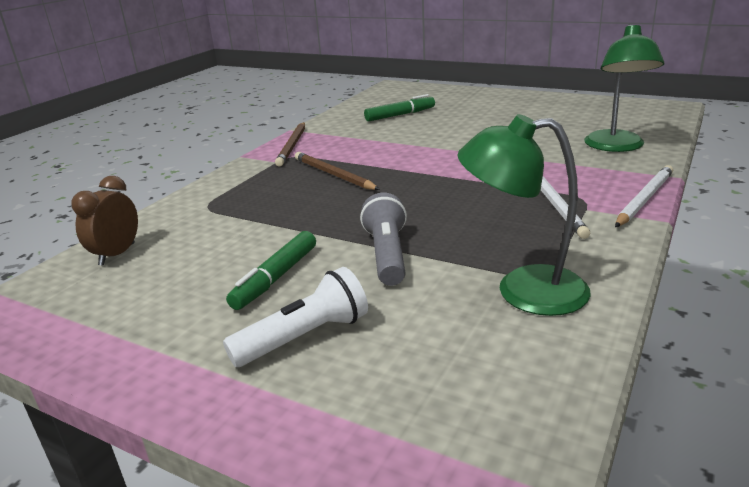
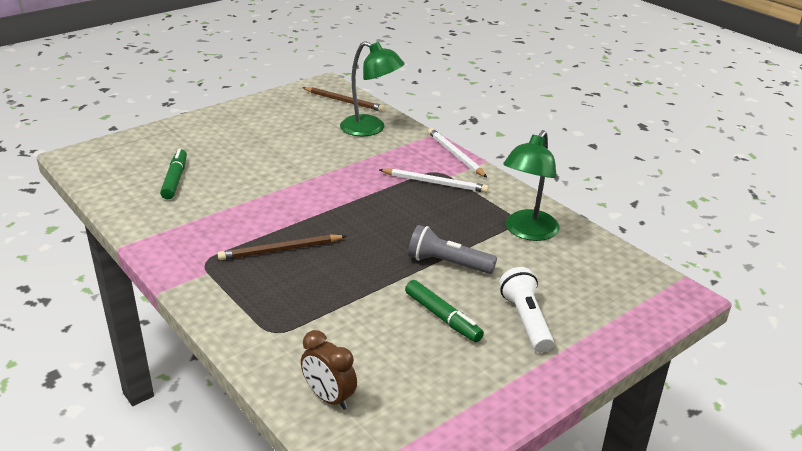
camera: 70 degrees left, 5 degrees up
(292, 146) = (175, 255): brown pencil -> brown pencil (344, 101)

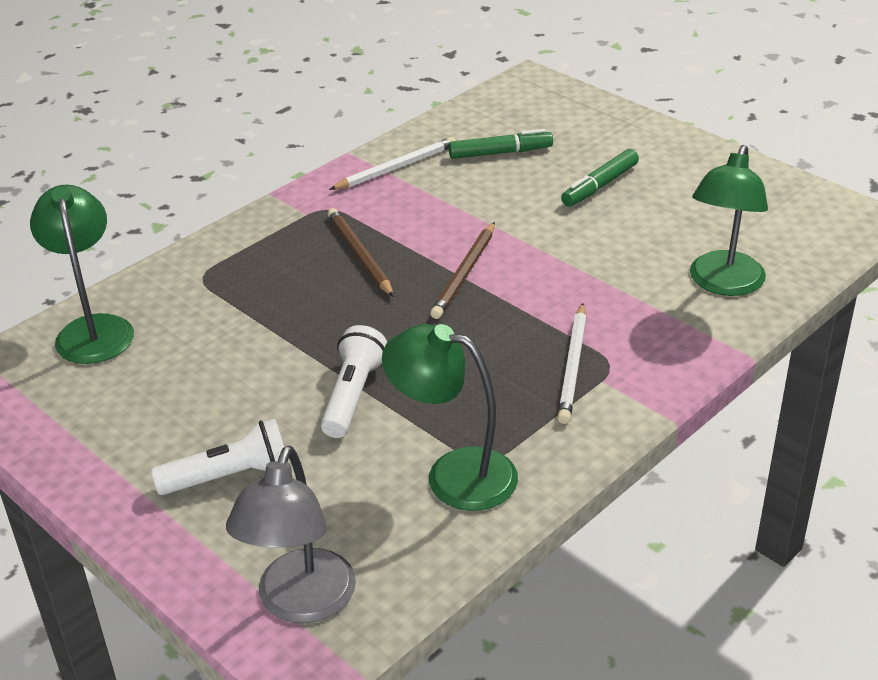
camera: 85 degrees right, 5 degrees up
(329, 397) = (93, 329): brown clock -> green lamp
(344, 101) = (808, 246): brown pencil -> brown pencil (465, 273)
(442, 317) = (233, 399): green marker -> green marker (600, 186)
(448, 263) = (353, 395): grey flashlight -> white flashlight
(455, 155) = (677, 381): white pencil -> white pencil (396, 167)
(637, 294) = (301, 603): none -> grey lamp

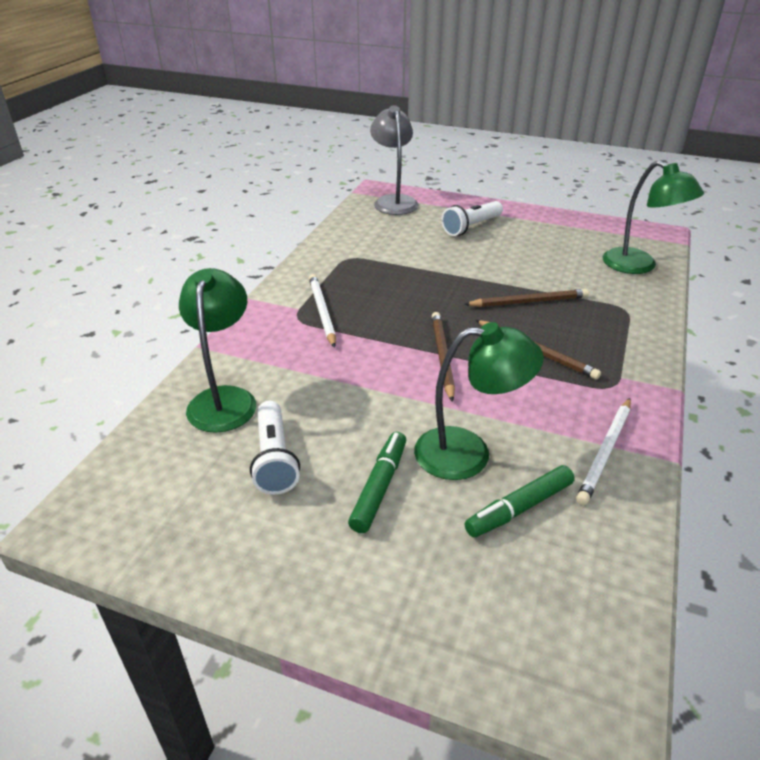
camera: 155 degrees right, 0 degrees up
(299, 314) = (529, 301): none -> brown pencil
(353, 395) = (446, 268): white flashlight -> white flashlight (274, 459)
(454, 474) = (360, 249): green lamp -> green lamp (468, 453)

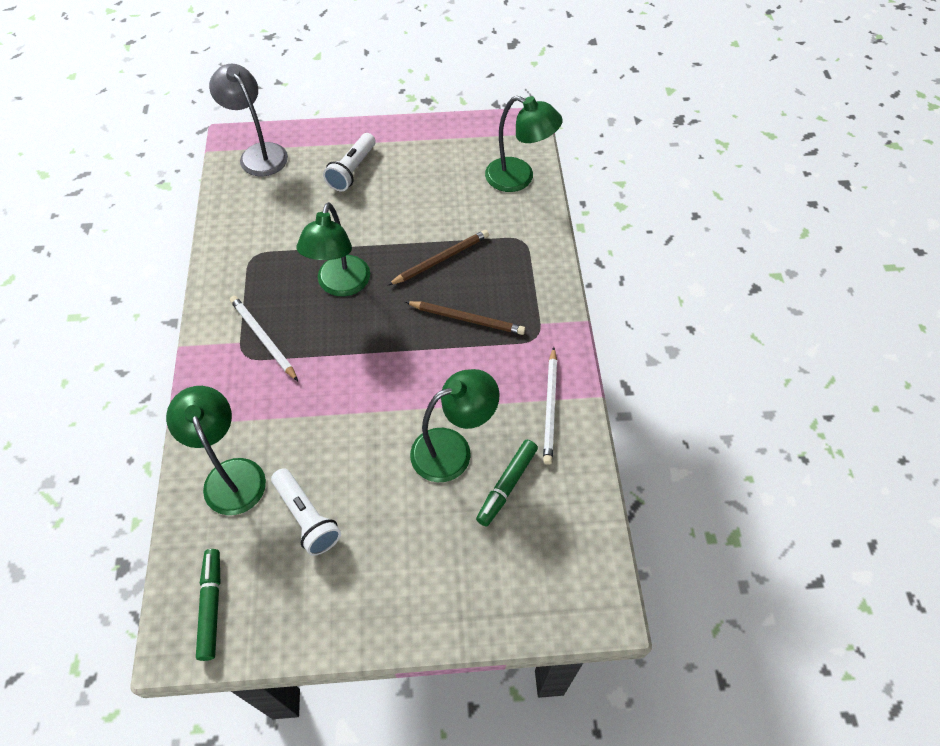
camera: 25 degrees left, 20 degrees up
(379, 487) = (400, 509): green marker -> green marker (211, 606)
(417, 295) = (341, 285): none -> green lamp
(442, 356) = (393, 354): brown pencil -> none

